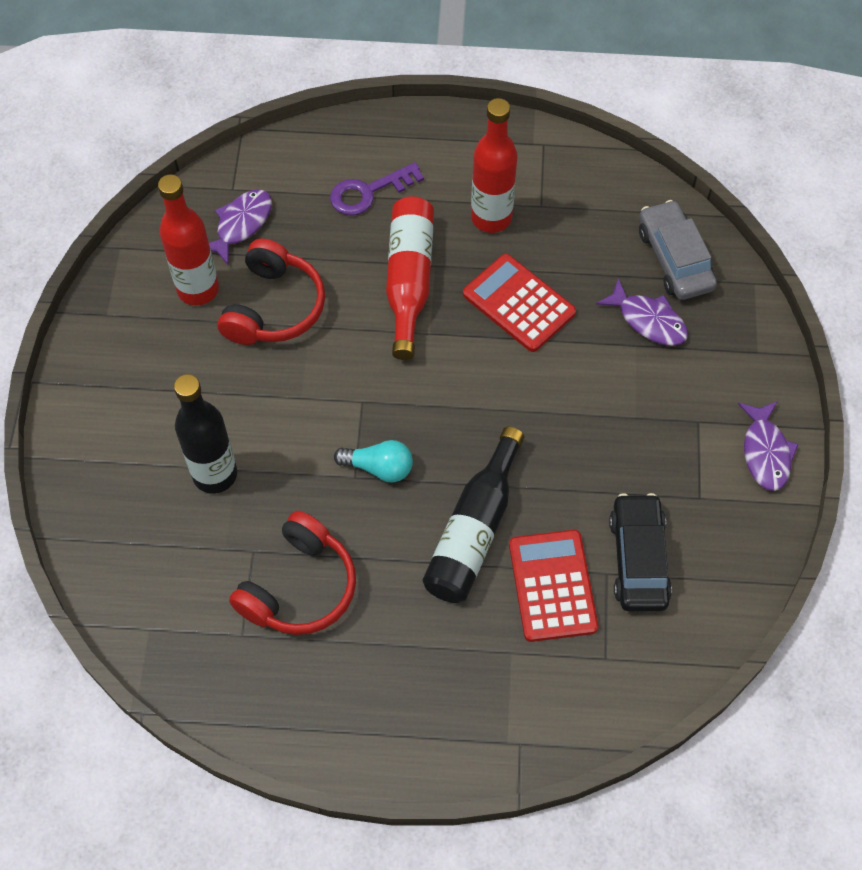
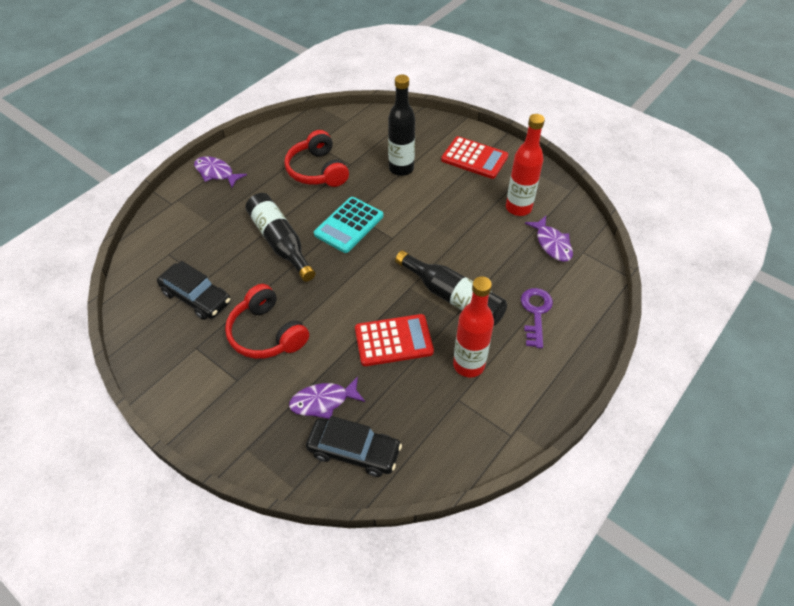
camera: 125 degrees right, 10 degrees down
(274, 307) = (482, 231): red headphones -> red headphones (267, 333)
(379, 467) = (349, 225): turquoise light bulb -> turquoise calculator
(409, 280) = (453, 297): red bottle -> black bottle
(552, 586) = (222, 255): red calculator -> red calculator (474, 158)
(674, 259) = (354, 451): grey car -> black car
(765, 452) = (185, 400): purple fish -> purple fish (216, 173)

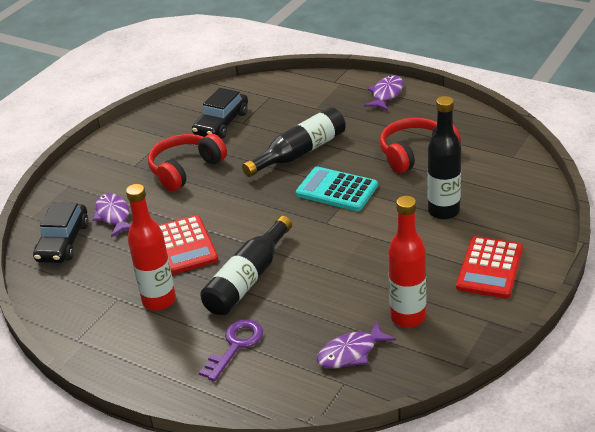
camera: 85 degrees right, 15 degrees down
(535, 313) = (235, 346): purple key -> purple key turned 60 degrees counterclockwise

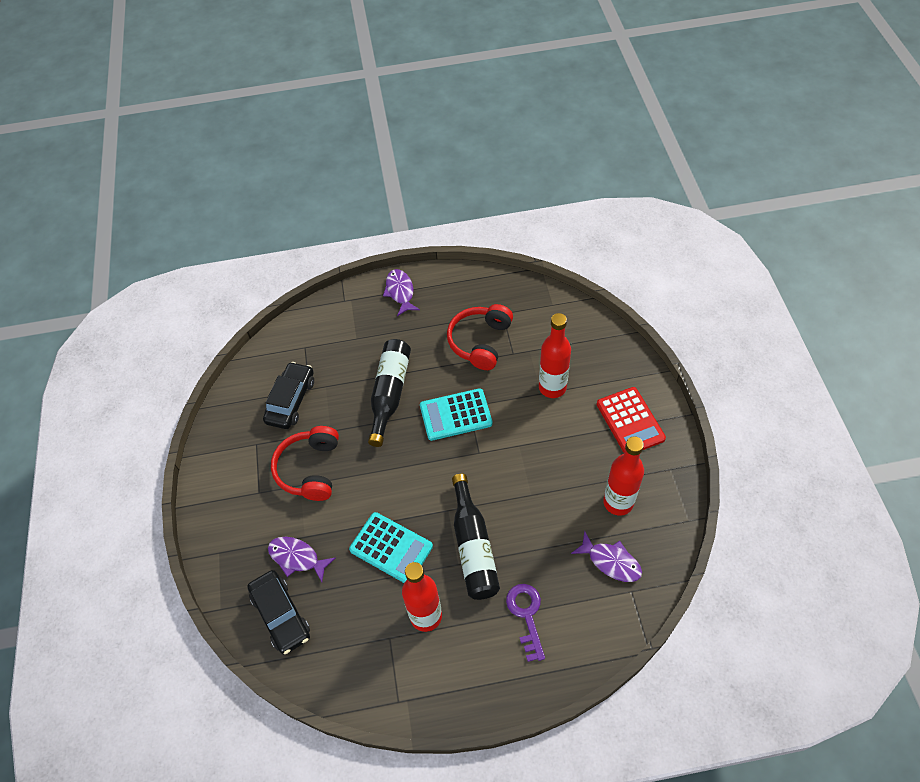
camera: 40 degrees left, 20 degrees up
(185, 246) = (391, 548): red calculator -> turquoise calculator
(221, 123) = (291, 400): black car -> black car turned 150 degrees counterclockwise
(351, 353) = (611, 561): purple fish -> purple fish turned 75 degrees counterclockwise
(443, 211) = (552, 387): black bottle -> red bottle

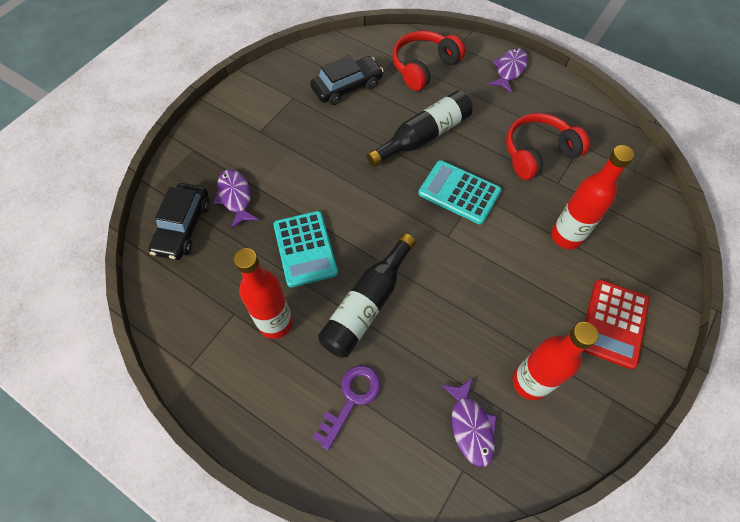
camera: 40 degrees right, 5 degrees up
(310, 469) = (309, 144): red headphones -> red headphones (424, 67)

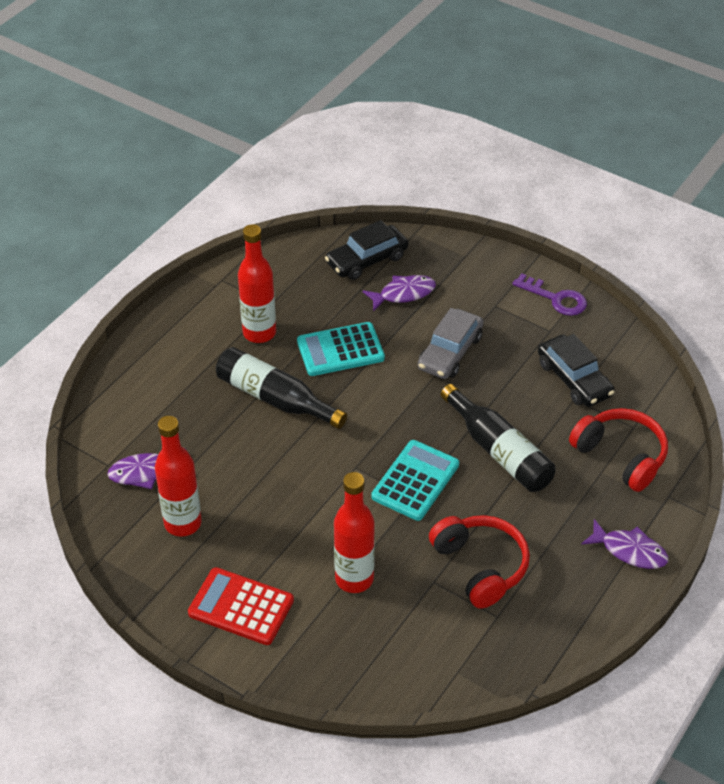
camera: 90 degrees right, 15 degrees down
(183, 227) = (367, 260): black car -> black car turned 45 degrees counterclockwise
(313, 164) = (450, 352): none -> grey car
(351, 399) = (181, 388): purple key -> purple key (555, 298)

